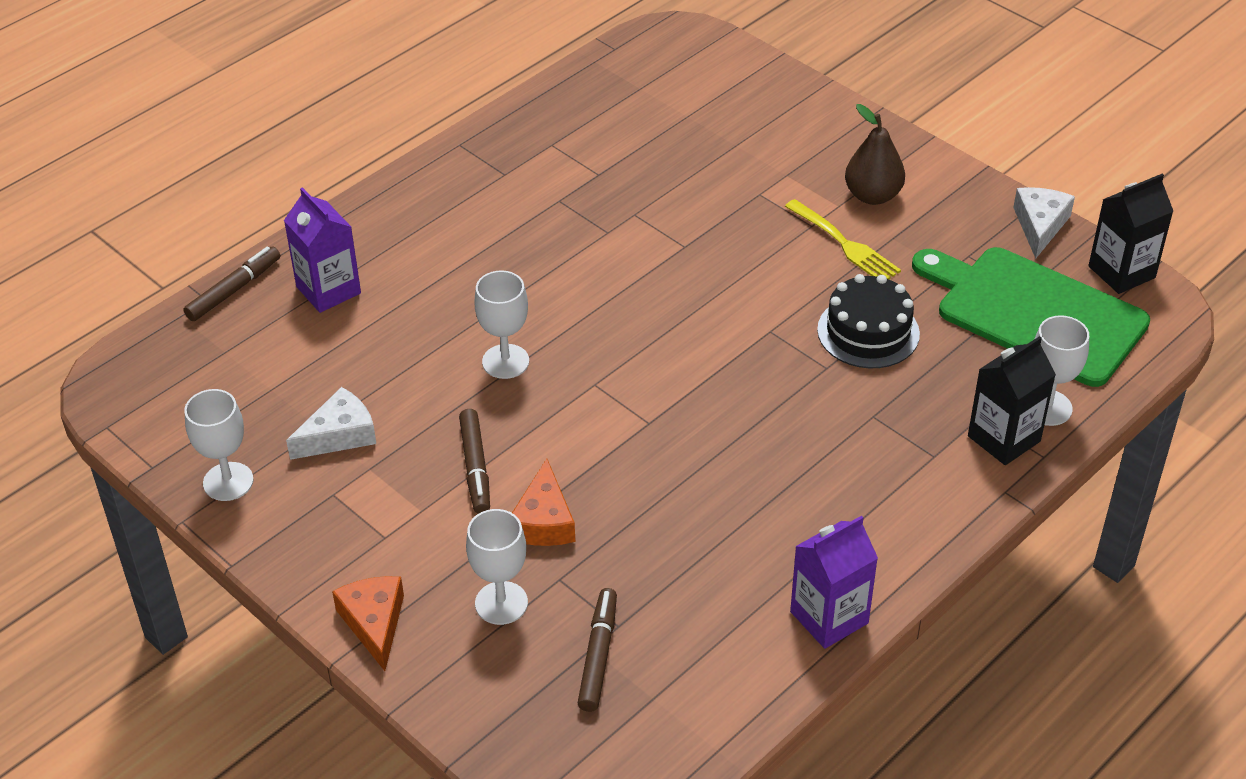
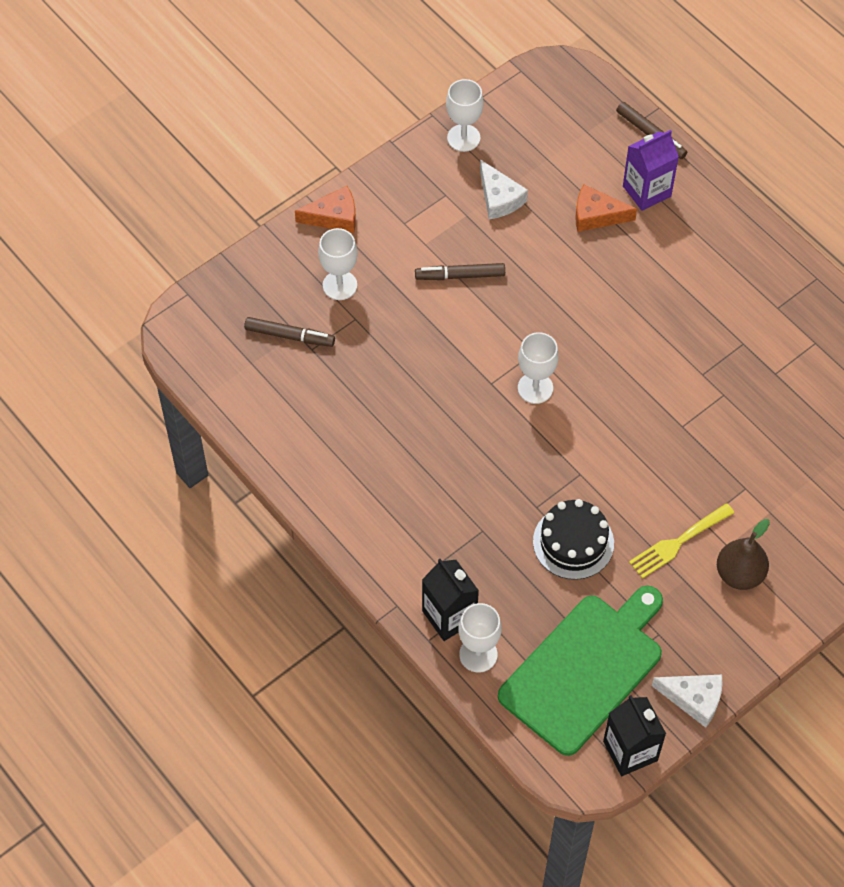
camera: 95 degrees right, 15 degrees up
(505, 361) = (562, 298): white goblet -> white goblet (535, 388)
(543, 521) = (406, 313): orange cheese -> orange cheese (596, 215)
(829, 617) = (299, 472): purple carton -> none

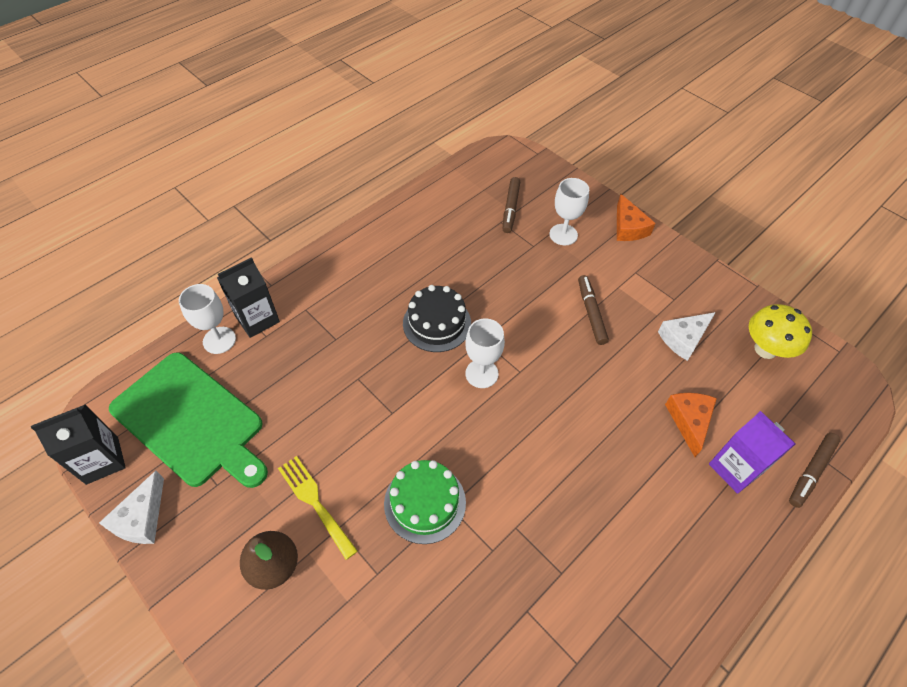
camera: 85 degrees right, 5 degrees down
(463, 138) = (741, 309): white goblet -> none
(516, 131) = (765, 349): none -> yellow mushroom
(573, 542) = (320, 408): black cake -> black cake (437, 323)
(678, 447) = (425, 503): none -> green cake

